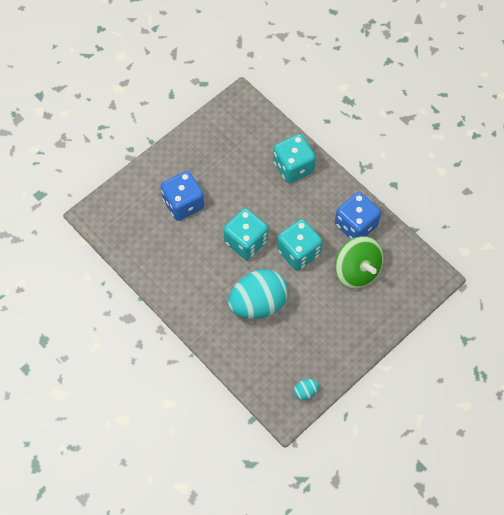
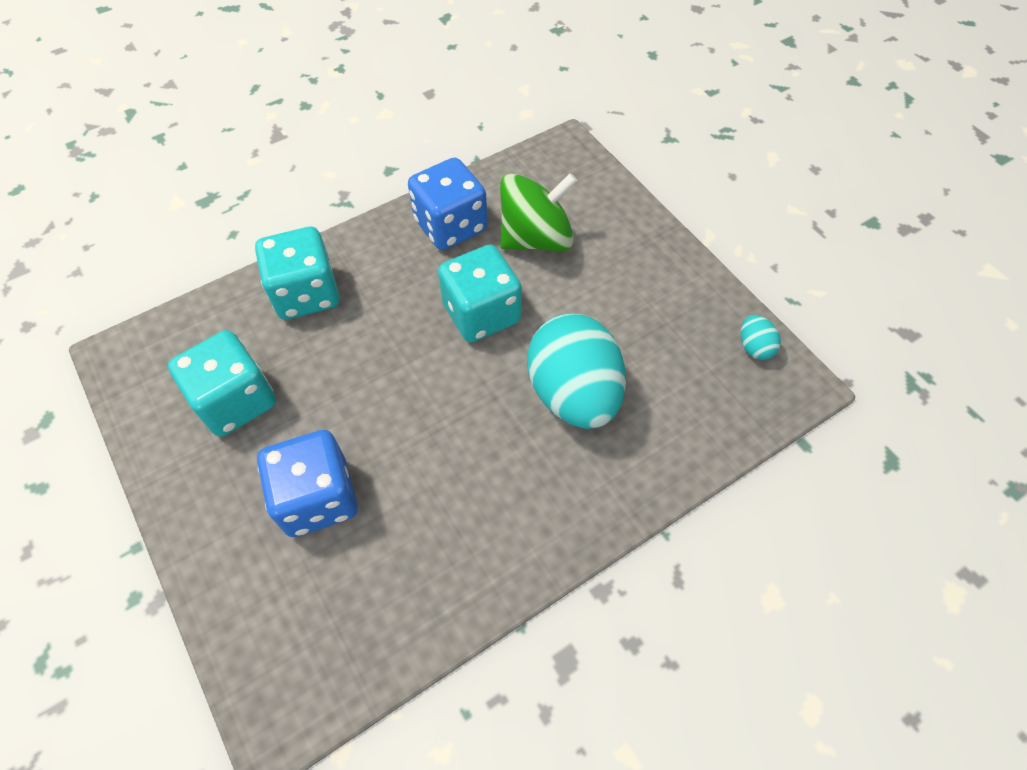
camera: 80 degrees left, 5 degrees down
(246, 242) = (438, 394): turquoise dice -> turquoise dice (236, 401)

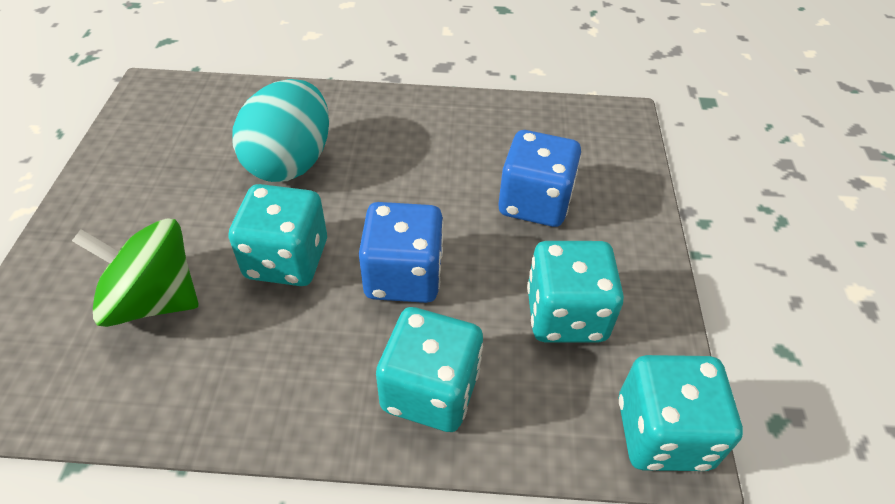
camera: 145 degrees left, 10 degrees down
(132, 357) = (663, 433): none -> turquoise dice
(450, 226) = (211, 374): blue dice -> blue dice (403, 276)
(754, 347) = (136, 118): turquoise egg -> none

